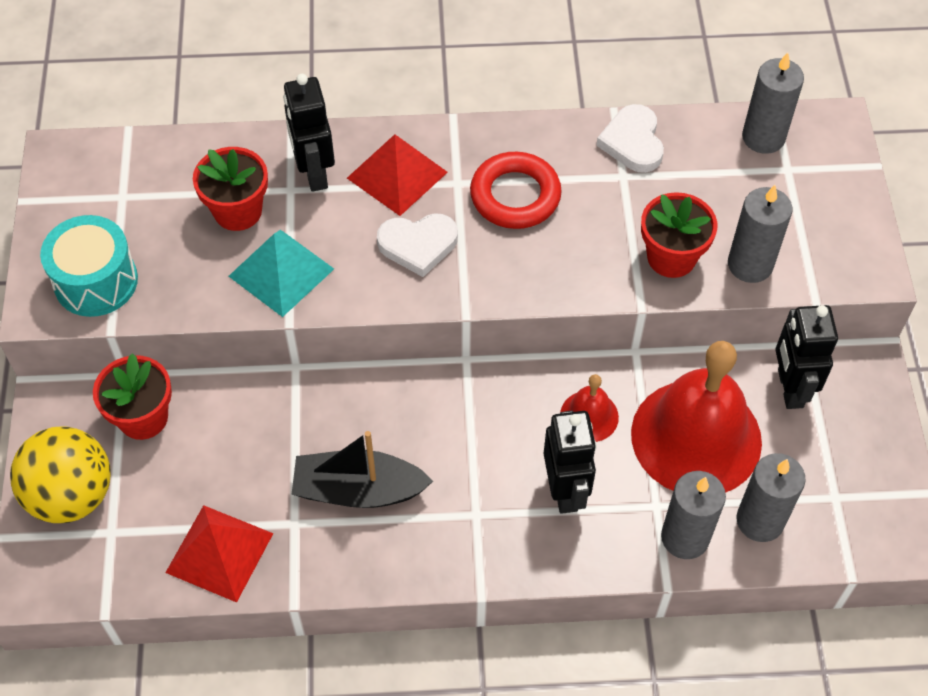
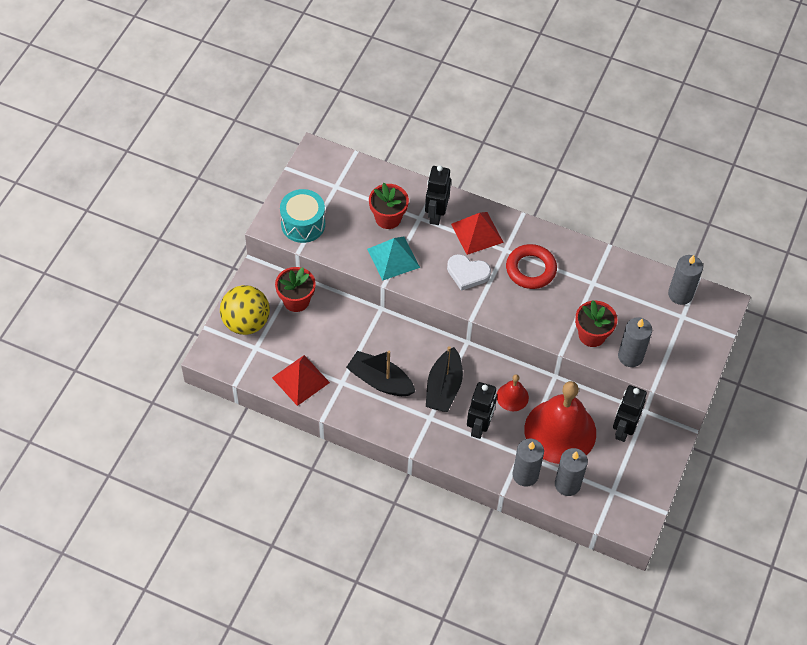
camera: 25 degrees right, 0 degrees up
(470, 452) = (443, 387): none -> black boat
(632, 142) = (608, 267): white heart -> none

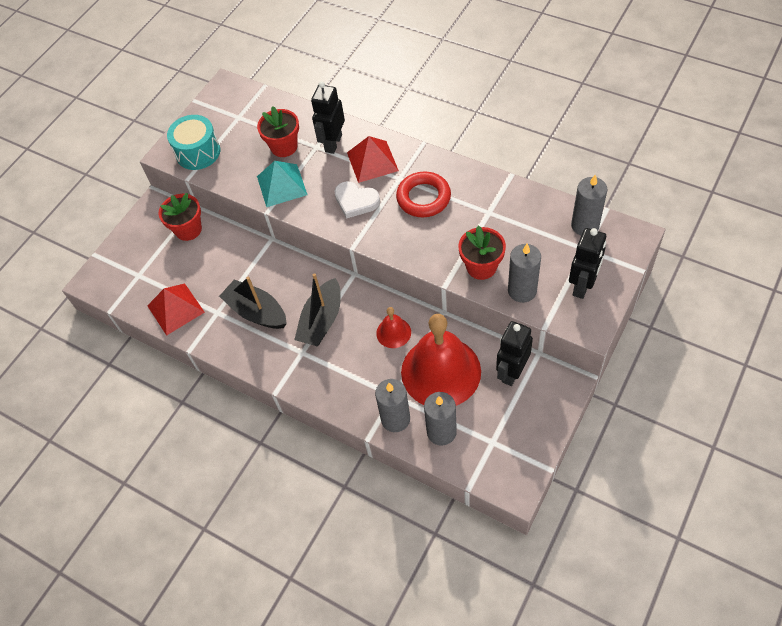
camera: 15 degrees right, 0 degrees up
(246, 322) = (134, 250): yellow ball -> none
(479, 426) = (353, 363): black robot -> black robot (582, 286)

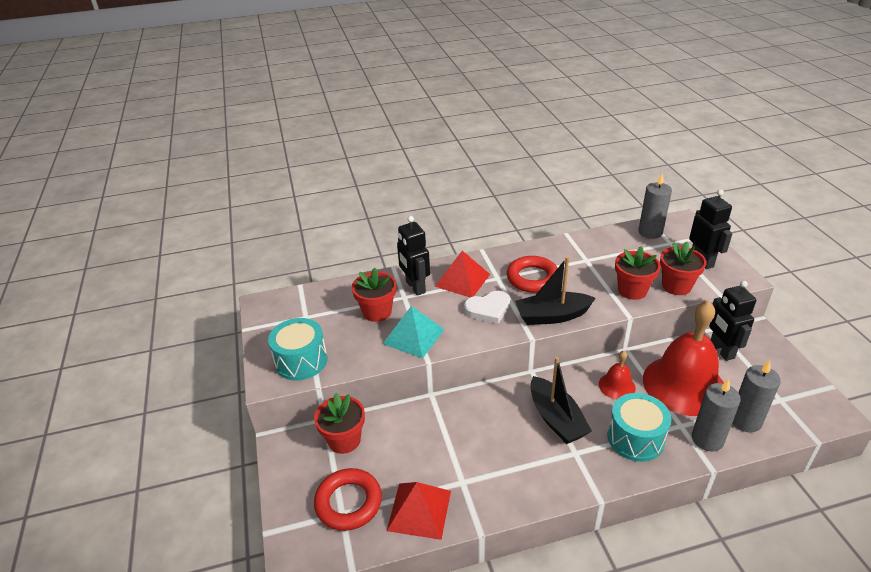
camera: 50 degrees left, 20 degrees down
(148, 272) = (348, 502): none -> red ring
(256, 312) = (496, 454): black boat -> black boat (552, 316)
(351, 377) = (635, 438): none -> turquoise drum
(522, 290) = (676, 286): grey candle -> red flower pot

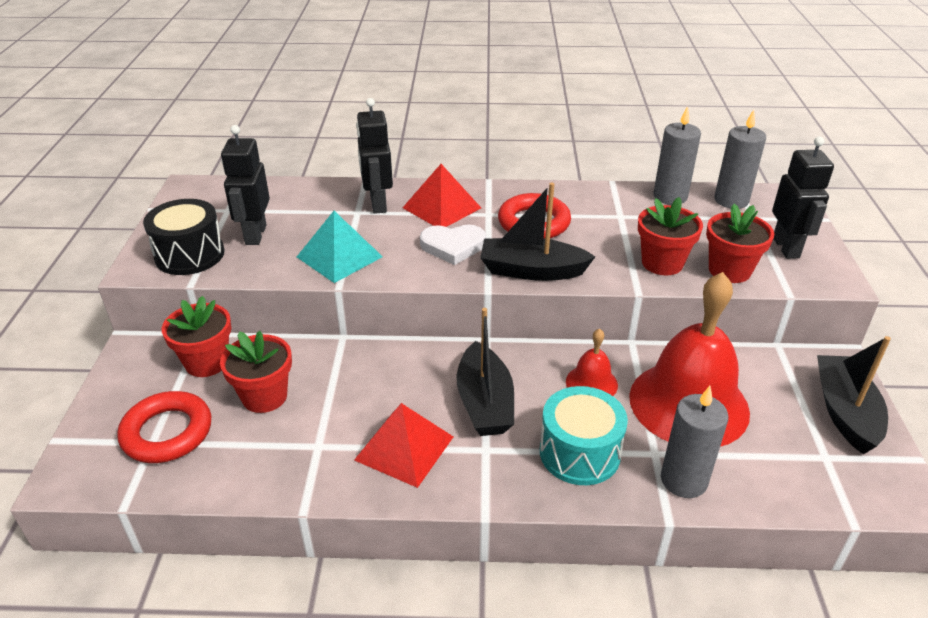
camera: 15 degrees right, 0 degrees up
(301, 361) = (190, 255): turquoise drum -> black drum
(377, 312) = (313, 221): red flower pot -> red flower pot (264, 396)
(419, 510) = (244, 464): red pyramid -> red pyramid (404, 448)
(721, 350) = (770, 374): black robot -> black robot (255, 235)
(745, 421) = (755, 471): grey candle -> grey candle (670, 196)
(777, 366) = (845, 412): none -> black boat

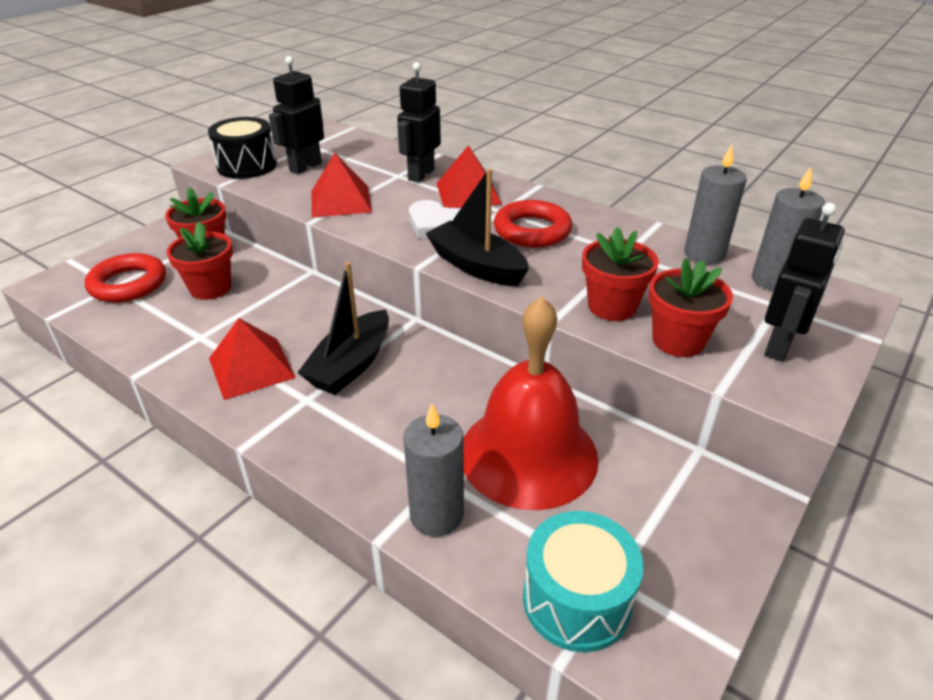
camera: 35 degrees right, 0 degrees up
(339, 257) = (340, 201): turquoise pyramid -> red pyramid
(579, 453) = (375, 442): turquoise drum -> turquoise drum (576, 600)
(591, 383) = (459, 392): red bell -> none
(845, 412) = (696, 551): black boat -> none

